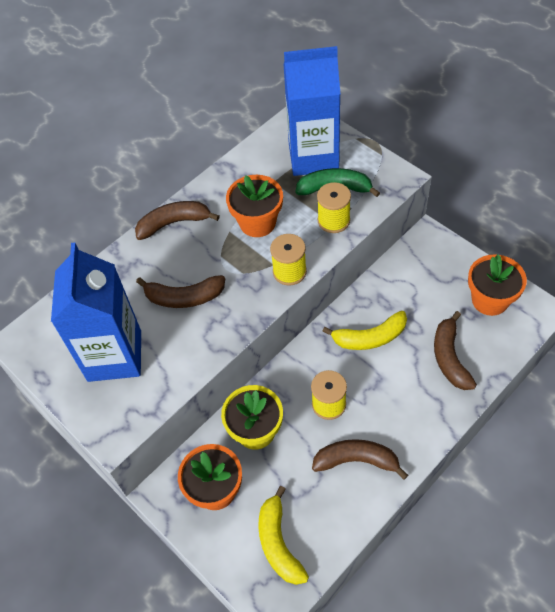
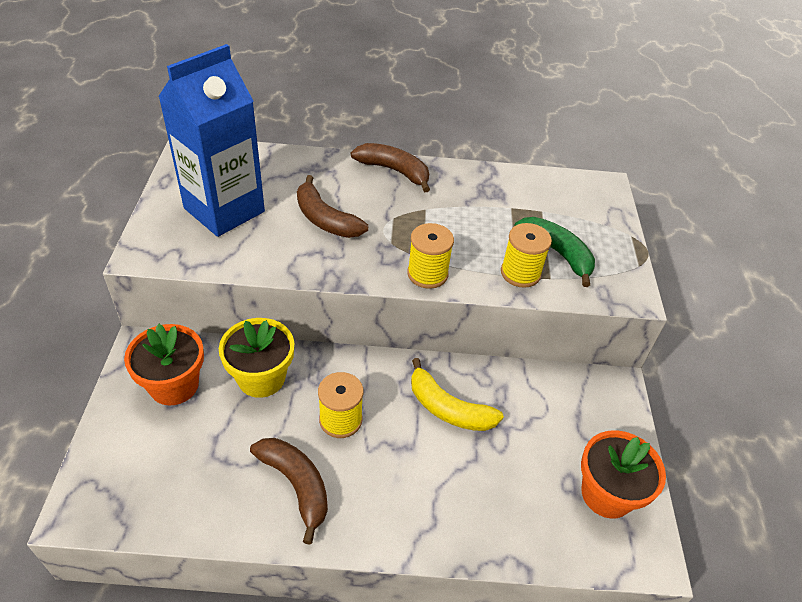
camera: 40 degrees right, 10 degrees down
(257, 222) = (455, 222): orange flower pot -> none
(278, 543) = (151, 473): yellow banana -> none
(313, 157) = (572, 218): blue carton -> none
(449, 358) = (496, 498): brown banana -> none

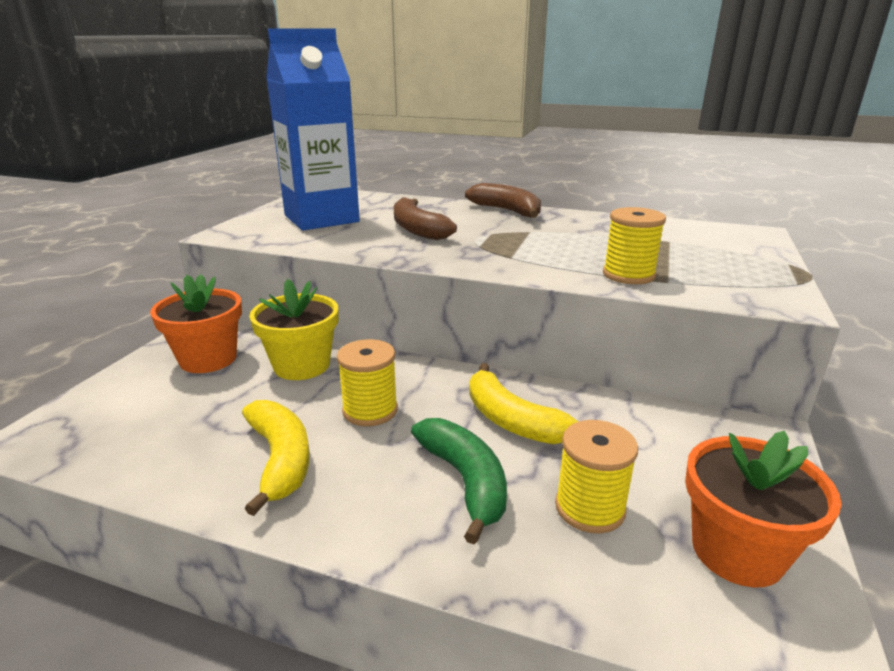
camera: 20 degrees right, 20 degrees down
(296, 485) = (280, 460): brown banana -> yellow banana
(427, 274) = (511, 266): yellow spool -> yellow spool (590, 508)
(557, 253) = (682, 266): green banana -> green banana (465, 481)

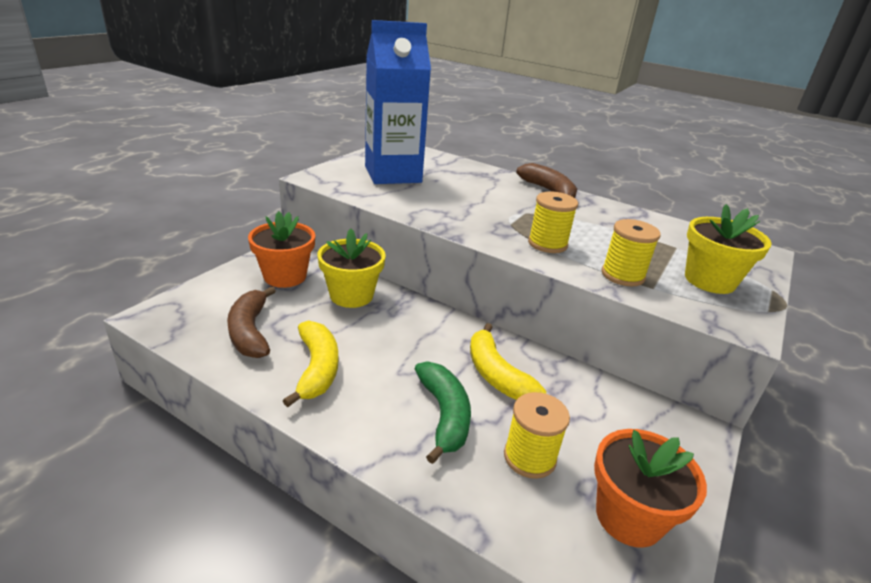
camera: 10 degrees right, 5 degrees up
(370, 410) = (391, 343): yellow spool -> yellow spool (547, 244)
(417, 229) = (466, 198): brown banana -> brown banana (250, 332)
(721, 265) = (709, 280): none -> yellow flower pot

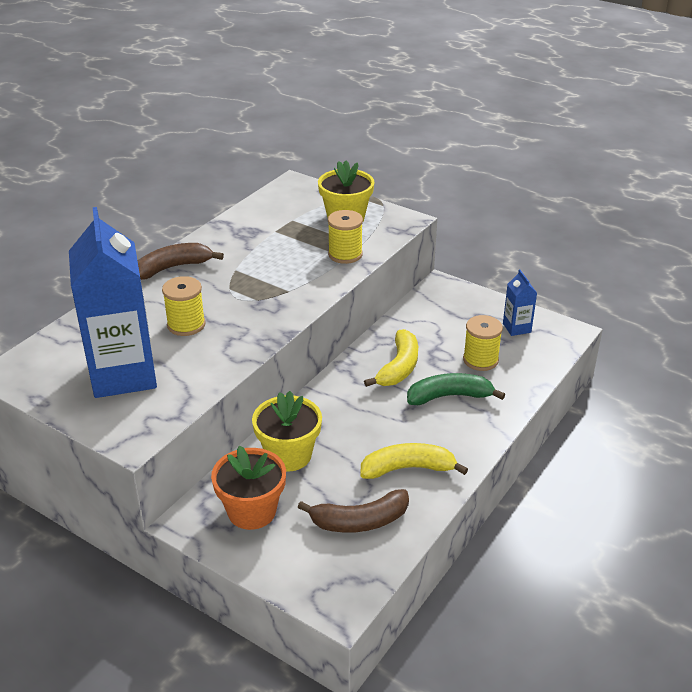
camera: 85 degrees left, 5 degrees up
(496, 375) = (399, 367): yellow banana -> yellow banana turned 45 degrees counterclockwise
(547, 244) = (296, 283): yellow spool -> yellow spool (186, 325)
(629, 517) = (516, 328): orange flower pot -> blue carton

